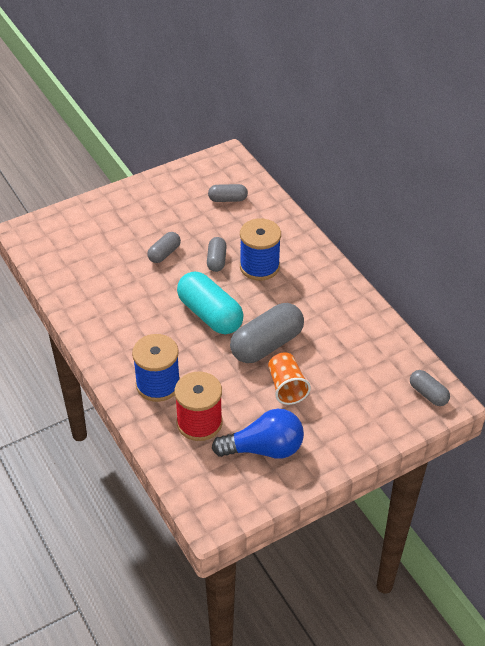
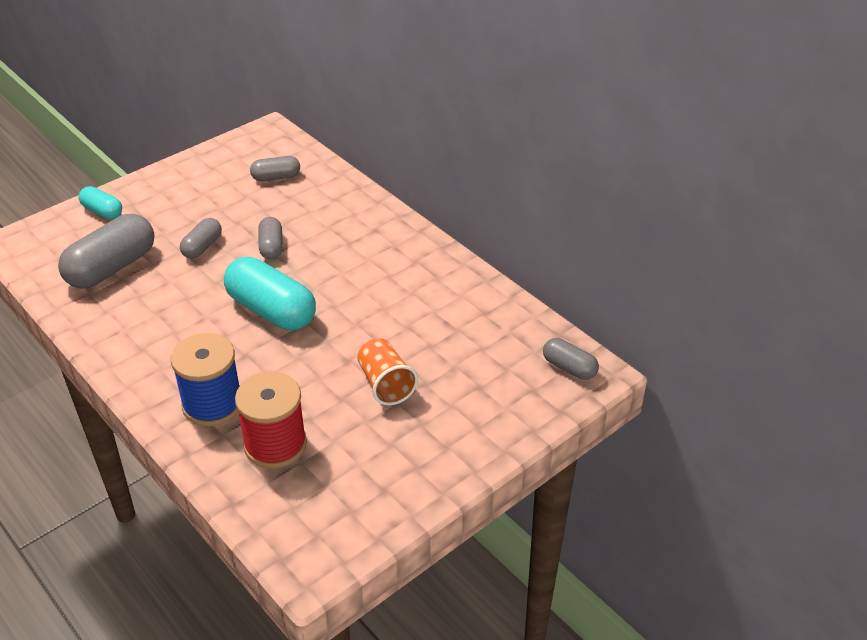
camera: 10 degrees left, 5 degrees down
(92, 213) = (102, 211): none -> turquoise capsule
(259, 266) = (327, 247): blue spool -> none
(264, 449) = (368, 465): blue light bulb -> none
(267, 345) = (351, 337): grey capsule -> grey capsule (112, 268)

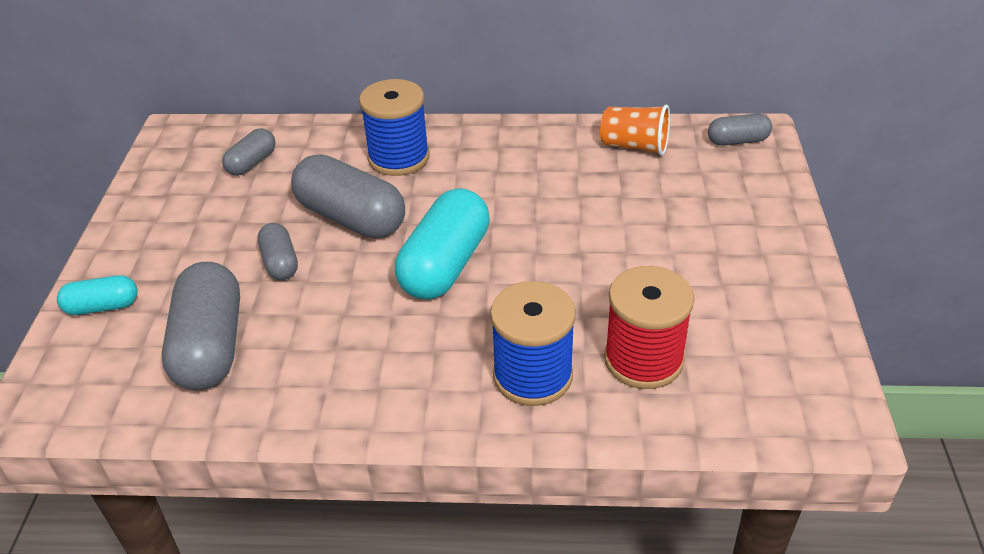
camera: 45 degrees left, 0 degrees up
(271, 247) = (351, 218): grey capsule -> grey capsule, size x1.89
(271, 310) = (445, 265): turquoise capsule -> turquoise capsule turned 60 degrees counterclockwise
(351, 228) = (399, 158): none -> blue spool
(385, 384) = (640, 247): orange cup -> orange cup (634, 146)

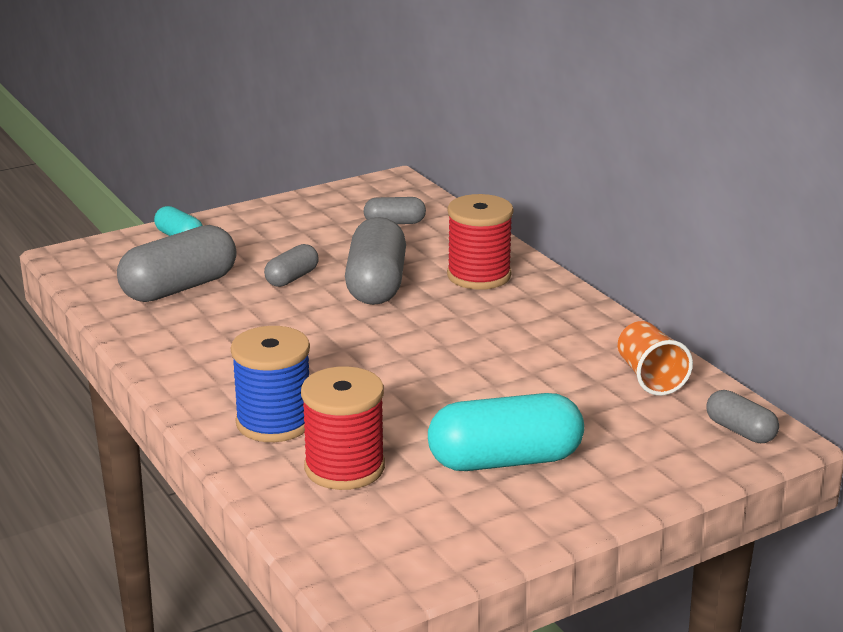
camera: 55 degrees right, 15 degrees down
(399, 158) = (479, 275): blue spool -> red spool
(445, 265) = (364, 343): turquoise capsule -> turquoise capsule (505, 460)

